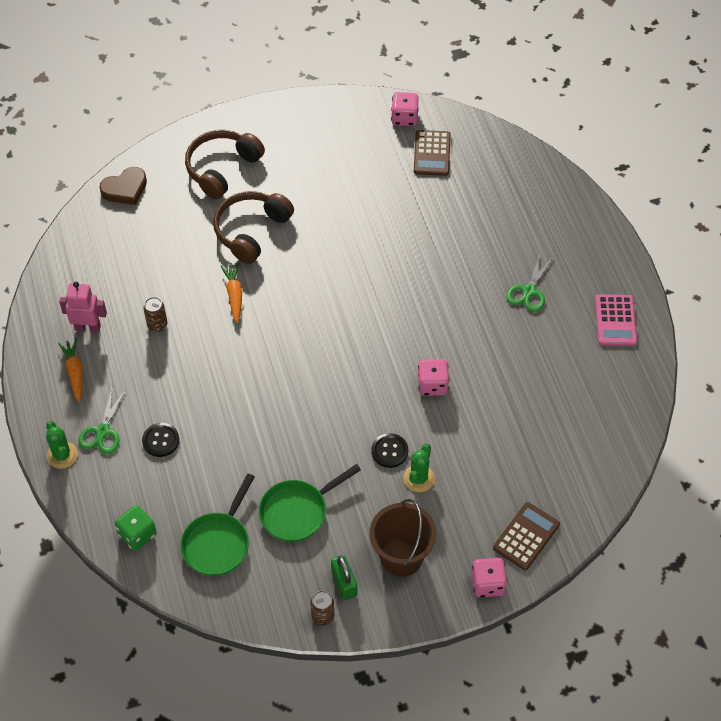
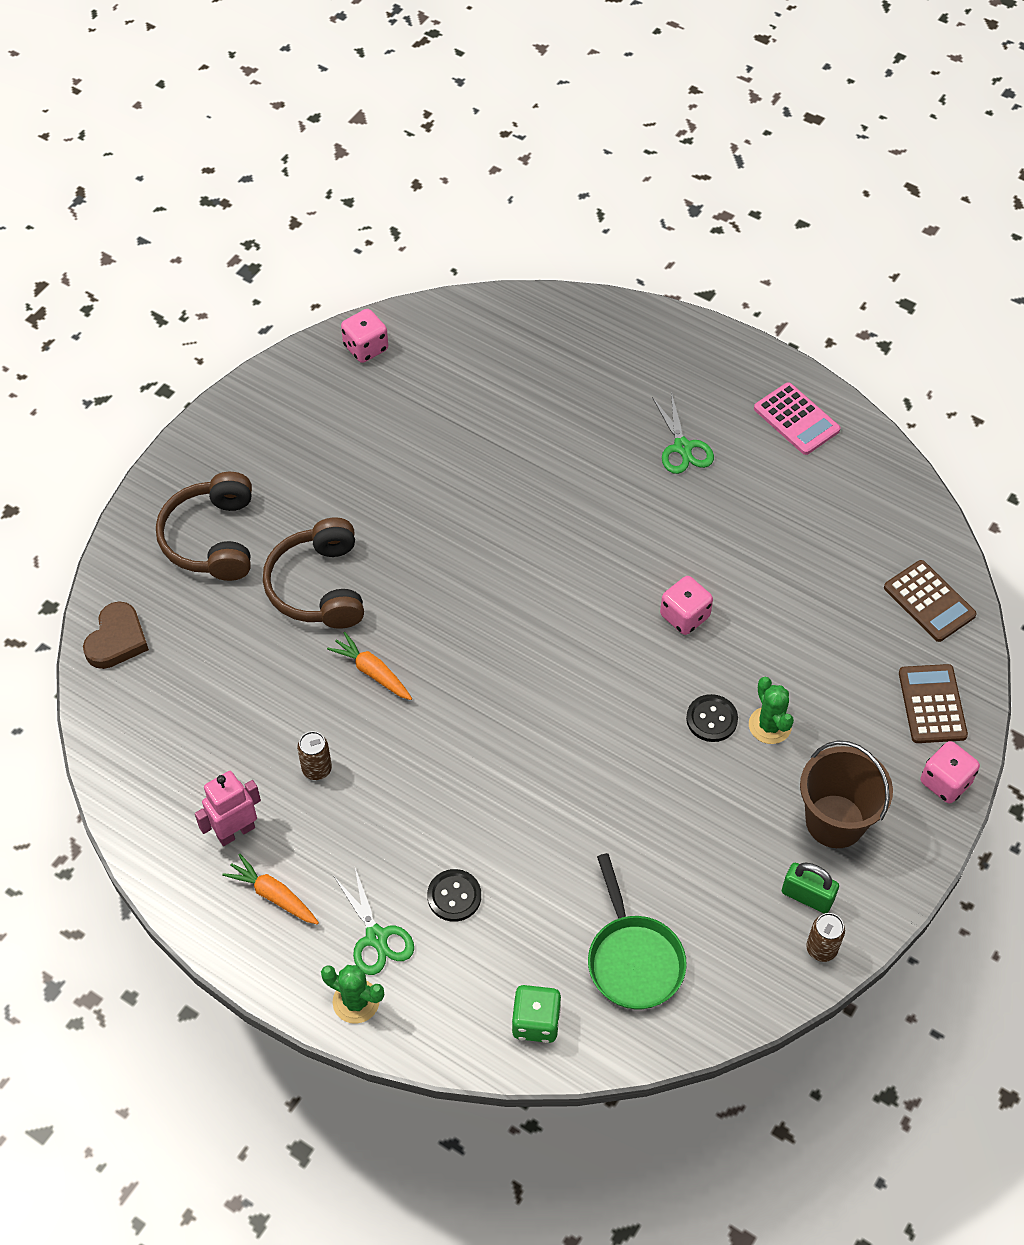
camera: 40 degrees left, 0 degrees up
(298, 511) = (682, 857): green pan -> none
(432, 153) = (435, 367): brown calculator -> brown calculator (929, 601)

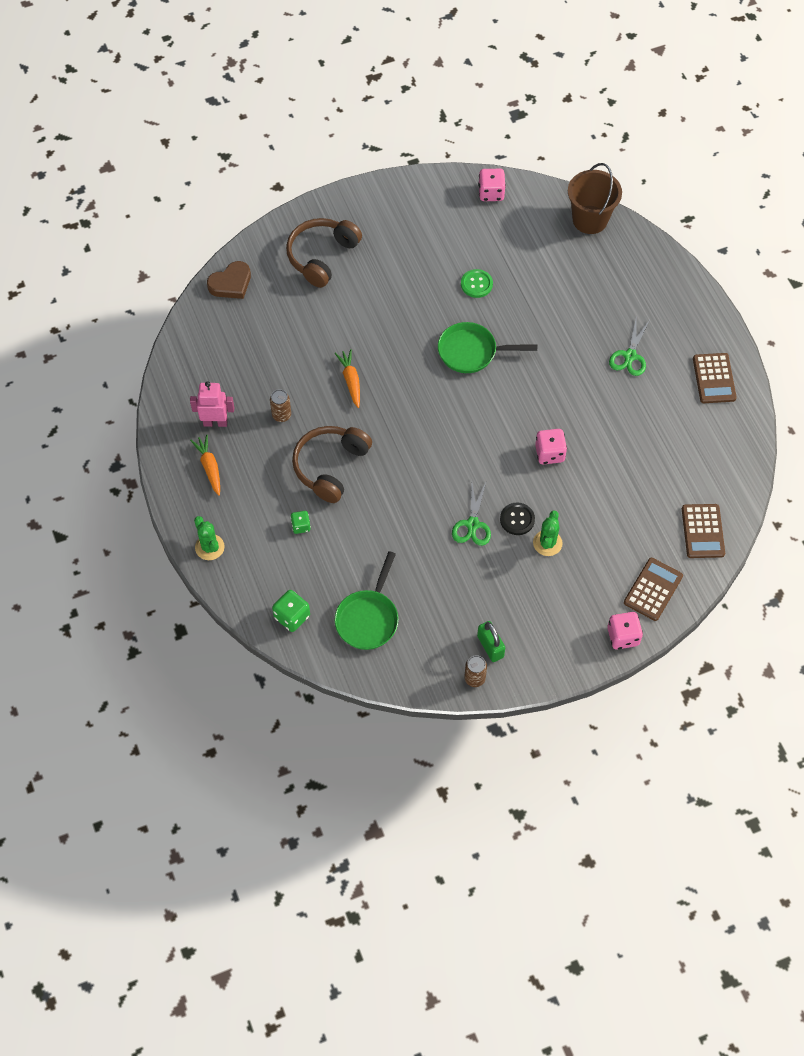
camera: 35 degrees right, 5 degrees up
(318, 586) = (358, 316): brown headphones -> brown headphones (330, 466)
(376, 937) = (245, 522): green scissors -> green scissors (472, 524)
(435, 465) = (476, 284): none -> green button
(454, 896) = (301, 526): black button -> green dice
(494, 549) = (472, 352): none -> green pan
(796, 419) = (714, 378): pink calculator -> brown calculator
(835, 821) = (540, 617): brown bucket -> brown bucket (590, 219)

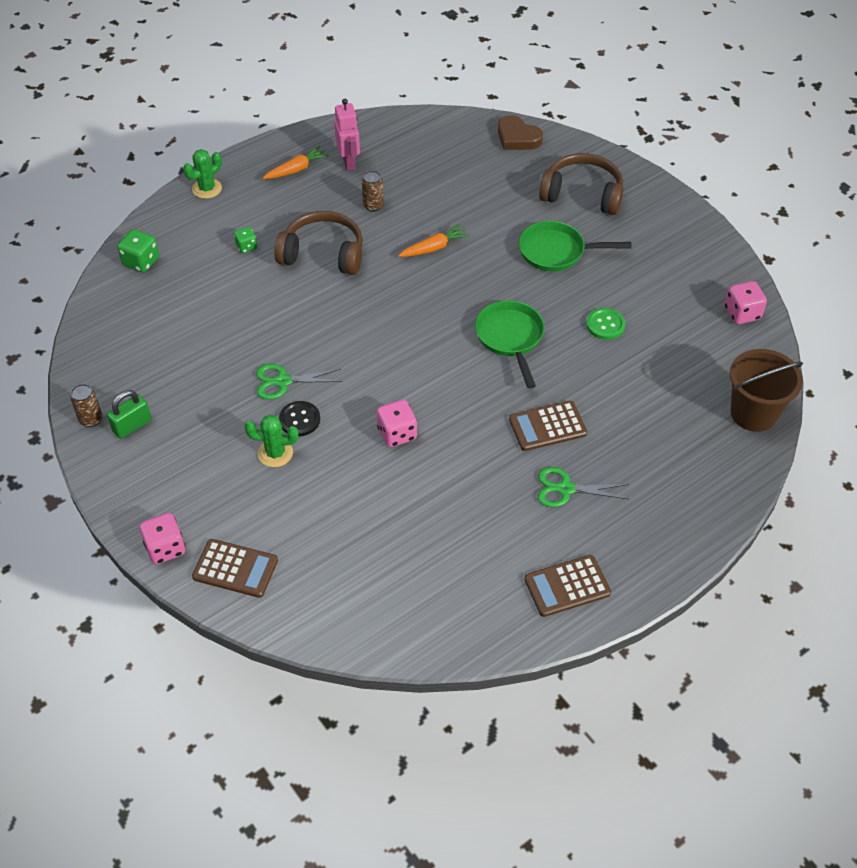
camera: 75 degrees right, 10 degrees down
(368, 618) = (149, 319): green pan -> green pan (556, 252)
(703, 531) = (331, 609): brown calculator -> brown calculator (547, 426)

